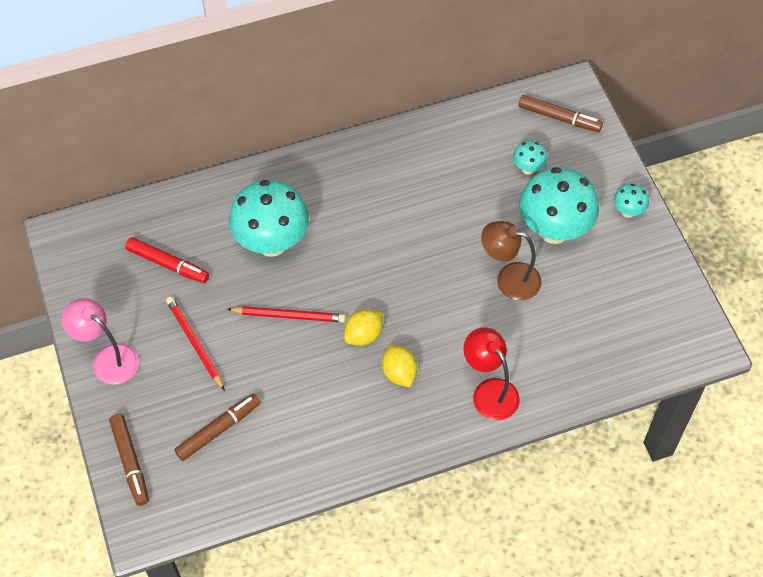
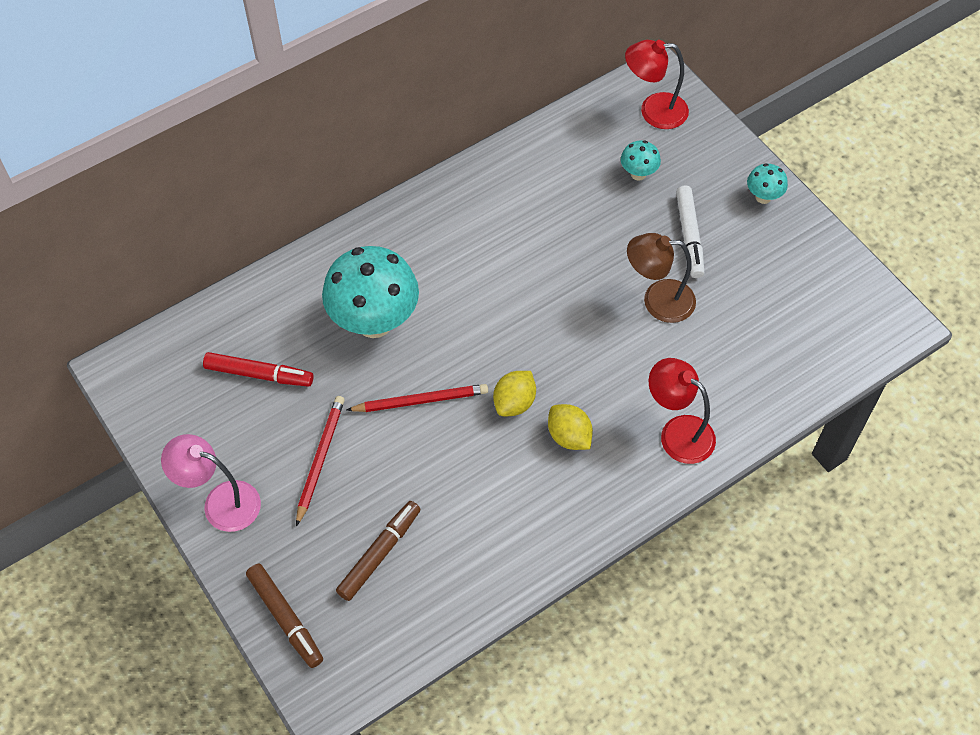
camera: 15 degrees left, 0 degrees up
(195, 343) = (320, 459): red pencil -> red pencil turned 60 degrees clockwise
(554, 230) = (689, 235): turquoise mushroom -> white marker
(559, 117) = (653, 111): brown marker -> red lamp

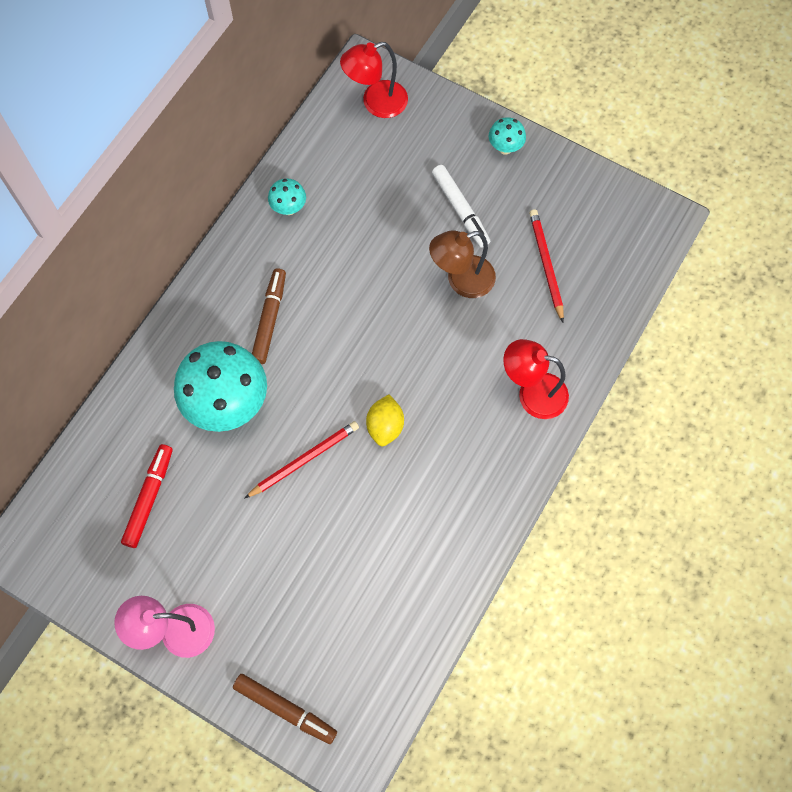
camera: 25 degrees left, 10 degrees up
(258, 374) = (149, 498): red marker -> red marker turned 60 degrees counterclockwise
(320, 459) = (243, 552): red pencil -> red pencil (546, 265)
(379, 554) = (337, 615): brown marker -> brown marker (269, 320)
(569, 436) = (445, 436): yellow lemon -> none
(638, 174) = (390, 168): turquoise mushroom -> turquoise mushroom (289, 208)

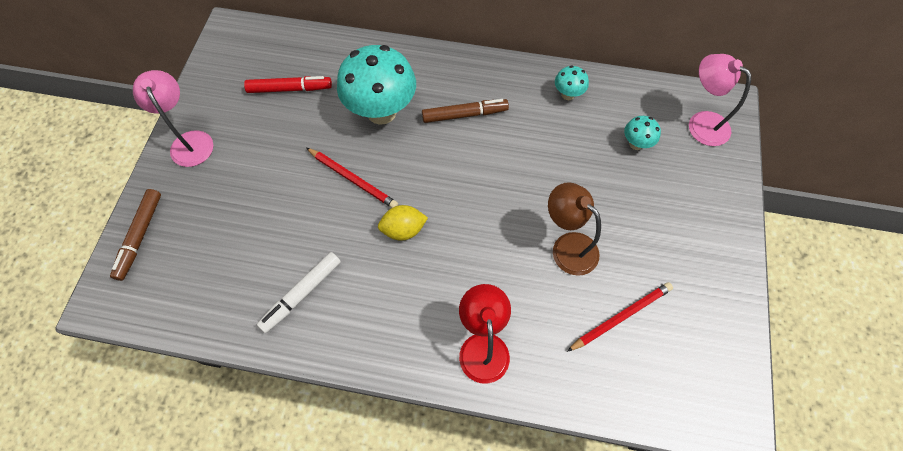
camera: 70 degrees right, 5 degrees down
(376, 103) = (701, 123): red lamp -> pink lamp
(460, 209) = (637, 222): white marker -> white marker (302, 293)
(505, 148) = (722, 240): turquoise mushroom -> turquoise mushroom (636, 144)

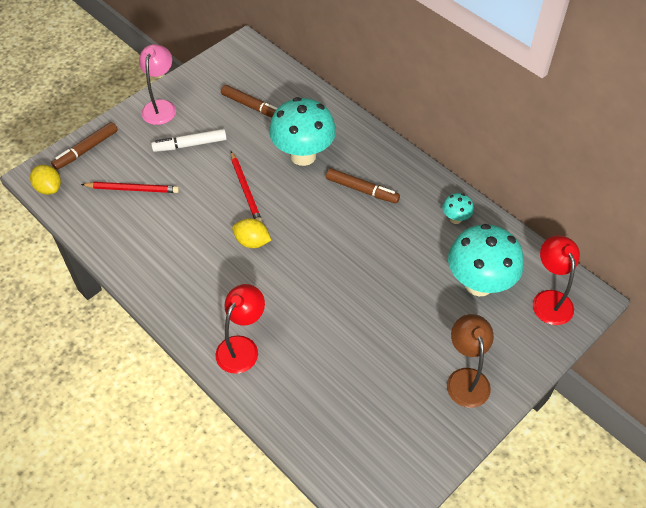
camera: 35 degrees right, 10 degrees down
(130, 307) = (49, 188): none -> yellow lemon
(289, 89) = (252, 106): red marker -> brown marker
(302, 293) = (154, 242): white marker -> white marker (190, 145)
(567, 246) = (359, 321): brown lamp -> brown lamp (466, 378)
(621, 316) = (356, 391): red pencil -> red pencil (132, 189)
(636, 144) = (479, 284): turquoise mushroom -> turquoise mushroom, size x2.22
(701, 123) = (549, 299): pink lamp -> red lamp

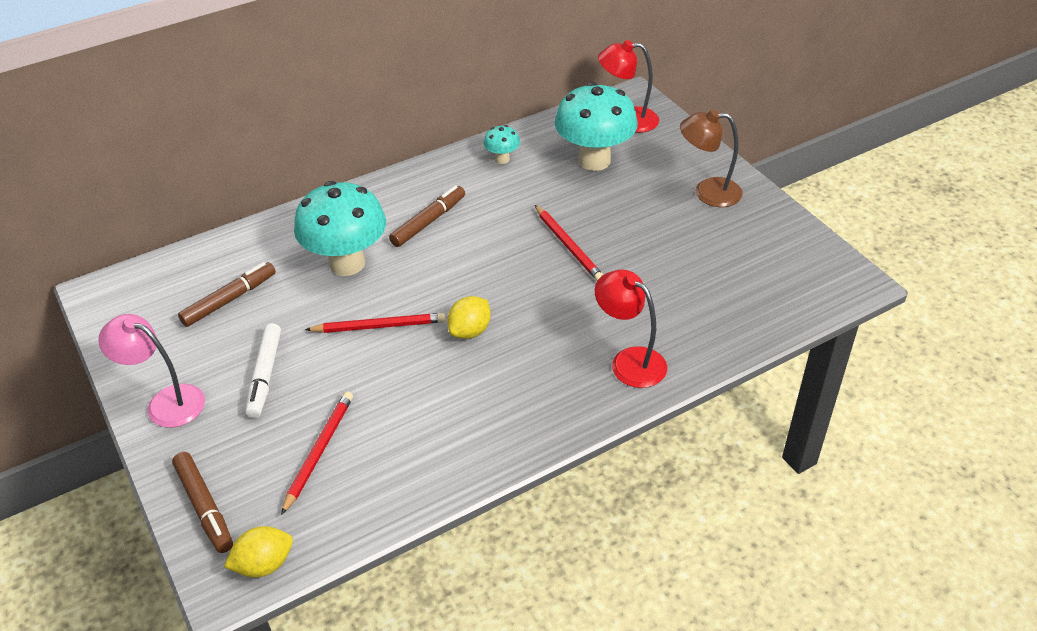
camera: 75 degrees left, 10 degrees down
(361, 285) = (568, 246): none -> red pencil

